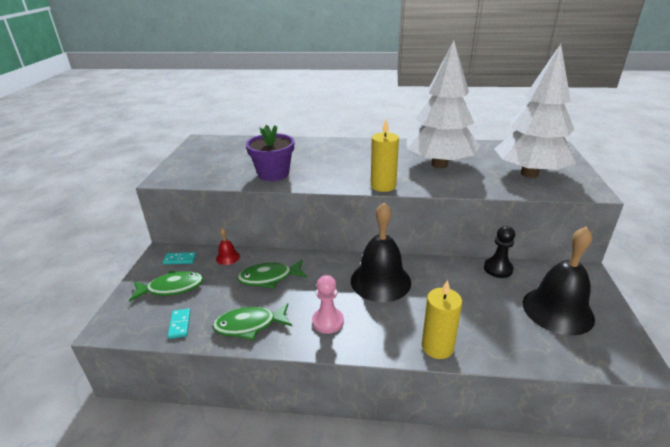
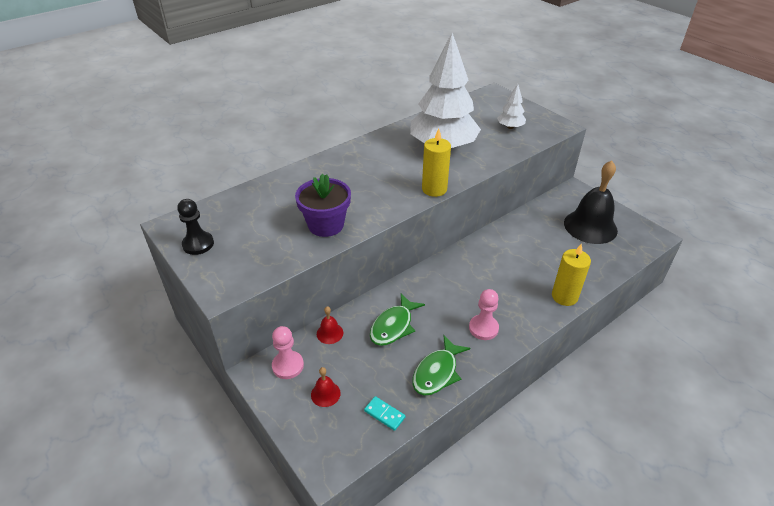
camera: 45 degrees left, 10 degrees up
(171, 288) = (325, 394): green fish -> red bell
(180, 259) = (288, 366): turquoise domino -> pink pawn
(380, 281) = (474, 273): black bell -> none
(498, 269) = (529, 216): black pawn -> black pawn (198, 244)
(529, 174) = (510, 127): white tree -> white tree, size x0.43

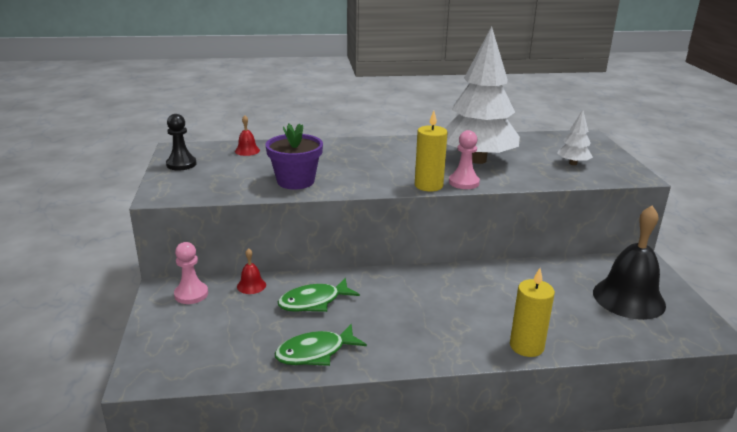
camera: 30 degrees right, 15 degrees down
(325, 394) = (198, 326): red bell -> red bell (247, 151)
(384, 414) = (230, 362): turquoise domino -> none
(483, 328) = (402, 337): pink pawn -> pink pawn (464, 182)

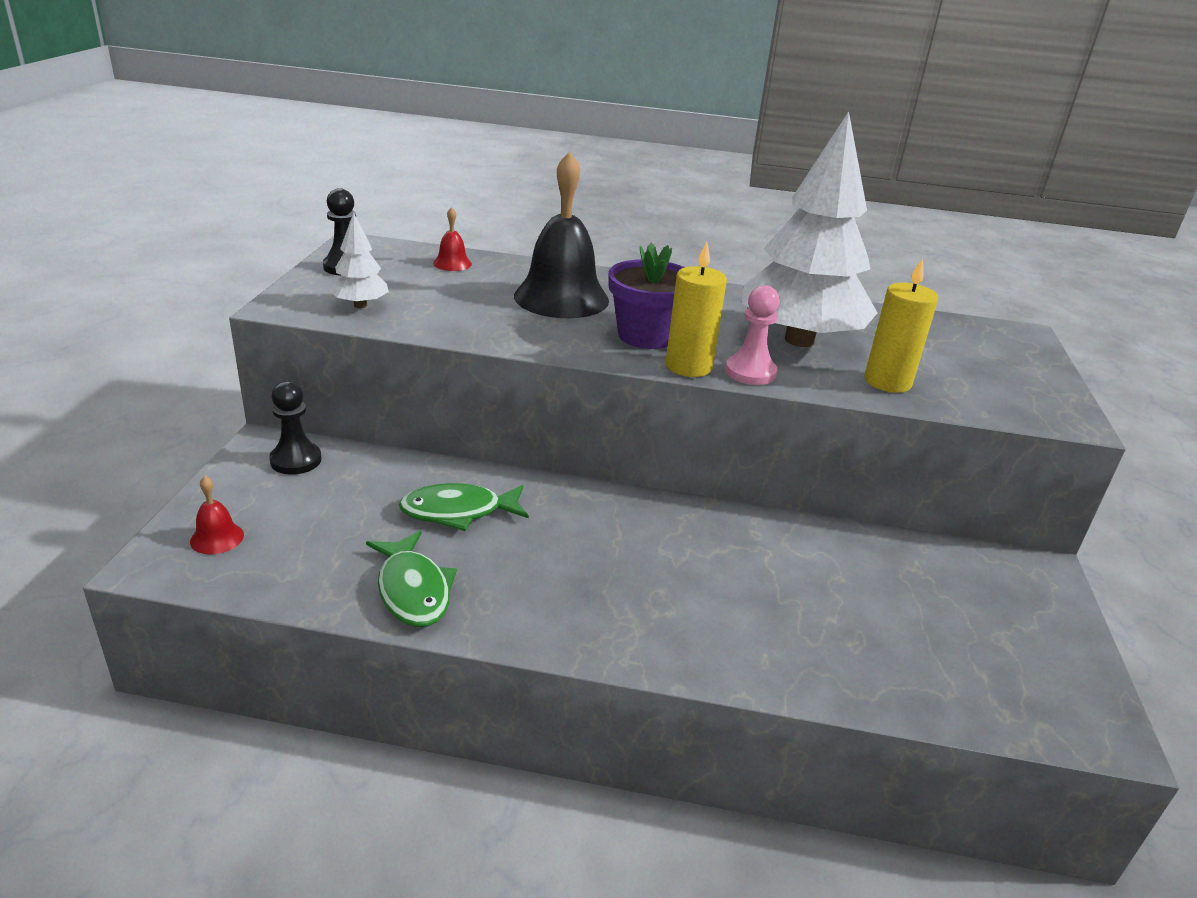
camera: 15 degrees right, 5 degrees up
(191, 294) = (296, 460): pink pawn -> black pawn
(251, 285) = (385, 466): red bell -> red bell (217, 538)
(295, 181) = (488, 321): purple flower pot -> purple flower pot (646, 336)
(315, 352) = (413, 590): green fish -> green fish turned 105 degrees counterclockwise
(526, 346) = (750, 666): yellow candle -> yellow candle (887, 382)
(573, 163) = (963, 375): white tree -> white tree (360, 305)
(628, 298) = (980, 628): black bell -> black bell (561, 298)

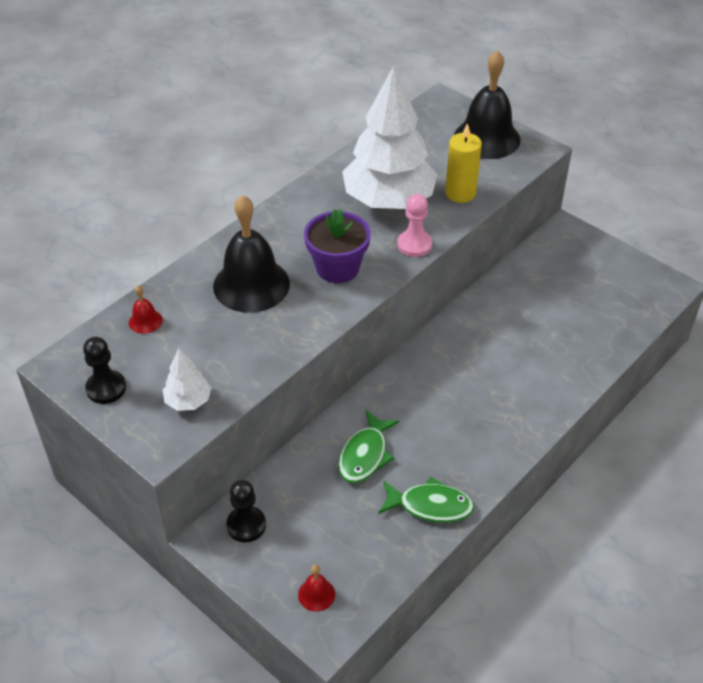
camera: 55 degrees left, 15 degrees up
(688, 366) = (390, 268): yellow candle -> none
(1017, 377) = (487, 138): none -> black bell

